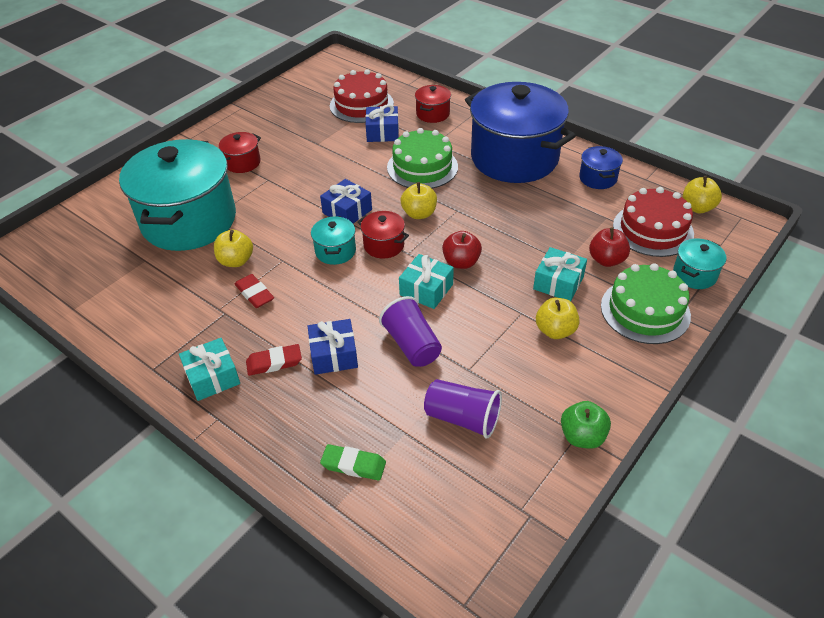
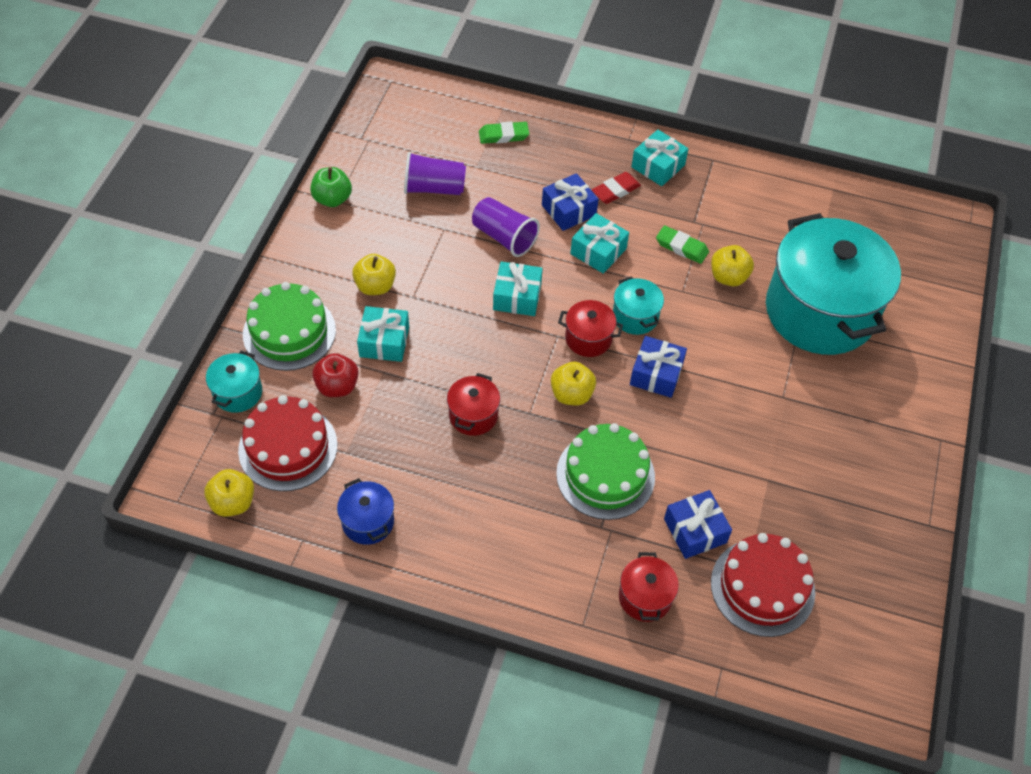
camera: 155 degrees right, 10 degrees up
(242, 163) = (836, 415): red pot -> red pot (473, 415)
(254, 294) = (681, 247): red eraser -> green eraser
(331, 309) = (598, 251): none -> turquoise gift
(461, 262) = (495, 339): red apple -> none
(514, 158) = (490, 530): blue pot -> none

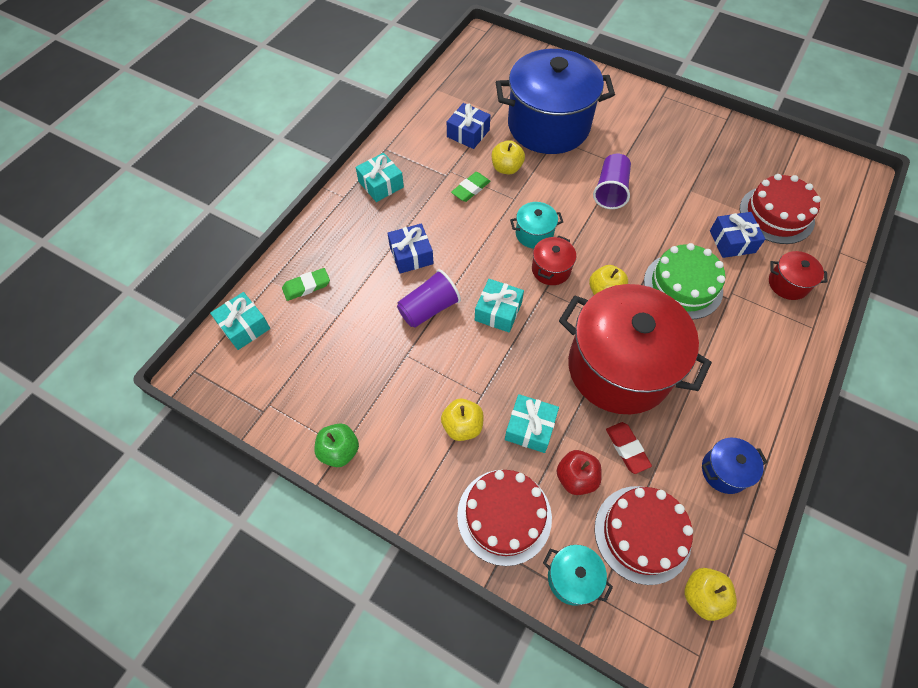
camera: 75 degrees left, 5 degrees up
(289, 332) = (504, 516): green cake -> red cake
(434, 188) = (353, 355): purple cup -> purple cup (610, 191)
(473, 415) = (619, 368): red pot -> red pot, size x2.42
(503, 135) = (306, 286): green eraser -> green eraser turned 60 degrees clockwise
(598, 251) = (461, 244): turquoise gift -> turquoise gift (244, 326)
(615, 190) = (399, 218): red eraser -> red eraser (627, 448)
(656, 374) = (592, 233): blue gift -> blue gift (468, 133)
(820, 311) = (548, 126): turquoise pot -> blue pot

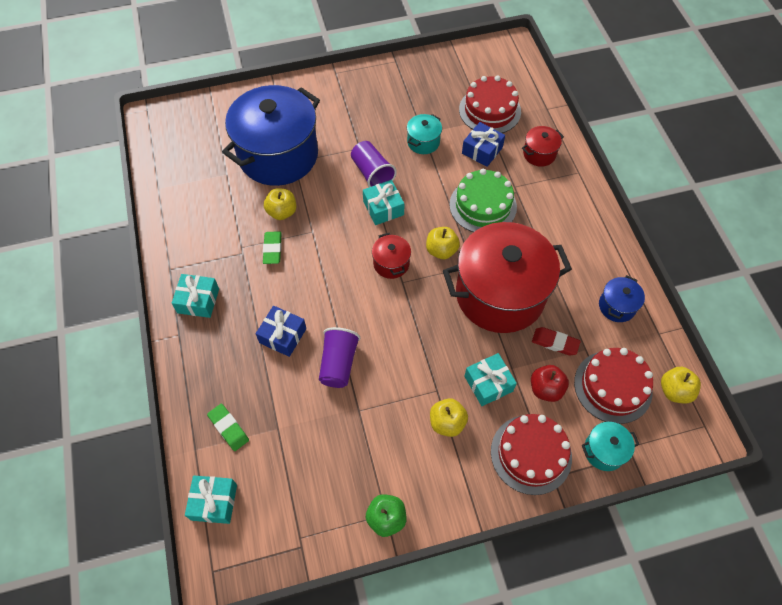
camera: 45 degrees left, 0 degrees up
(306, 286) = (228, 428): green eraser -> green eraser turned 60 degrees counterclockwise
(468, 133) = (223, 206): blue gift -> none
(498, 311) = (387, 324): turquoise gift -> turquoise gift (383, 208)
(534, 234) = (353, 247): turquoise pot -> turquoise pot (423, 142)

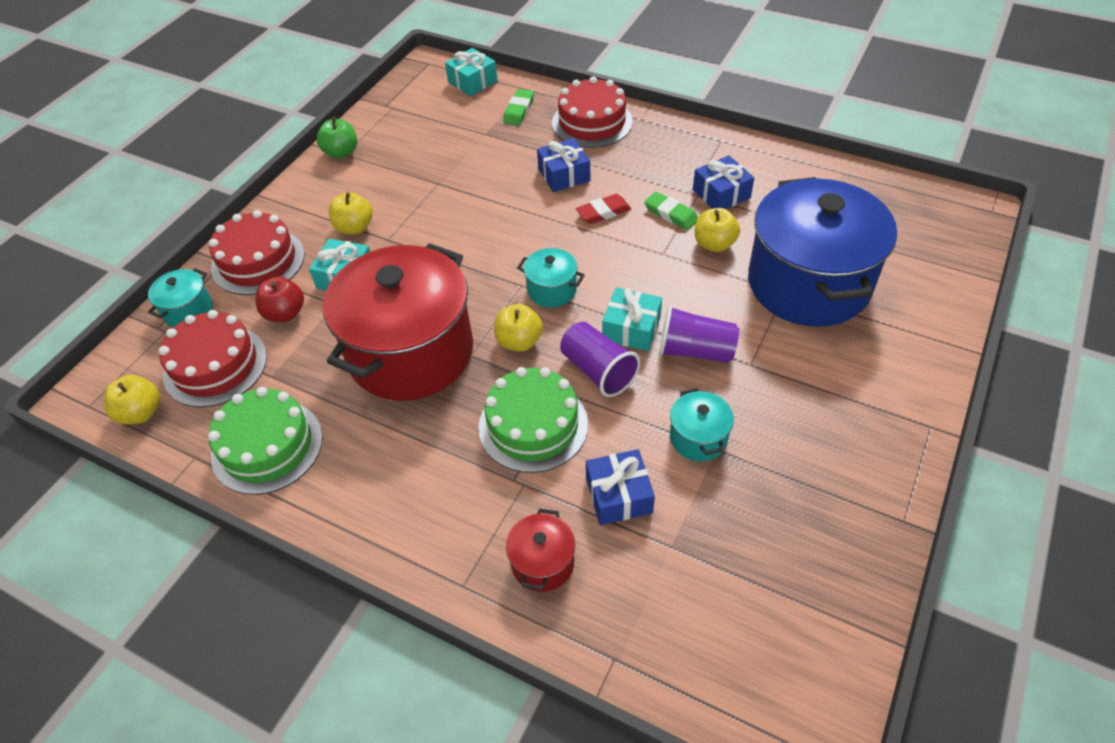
camera: 135 degrees right, 10 degrees down
(198, 301) = (663, 143): turquoise gift -> none
(228, 428) = (519, 110): green eraser -> green eraser turned 75 degrees counterclockwise
(230, 235) = (721, 194): none -> blue gift
(338, 363) = (493, 194): purple cup -> purple cup (598, 371)
(391, 263) = (551, 290): red pot -> turquoise pot
(489, 110) = (684, 569): red cake -> red cake (592, 122)
(555, 343) = (309, 356): red eraser -> red eraser (603, 212)
(617, 306) = (267, 446): blue pot -> green cake

